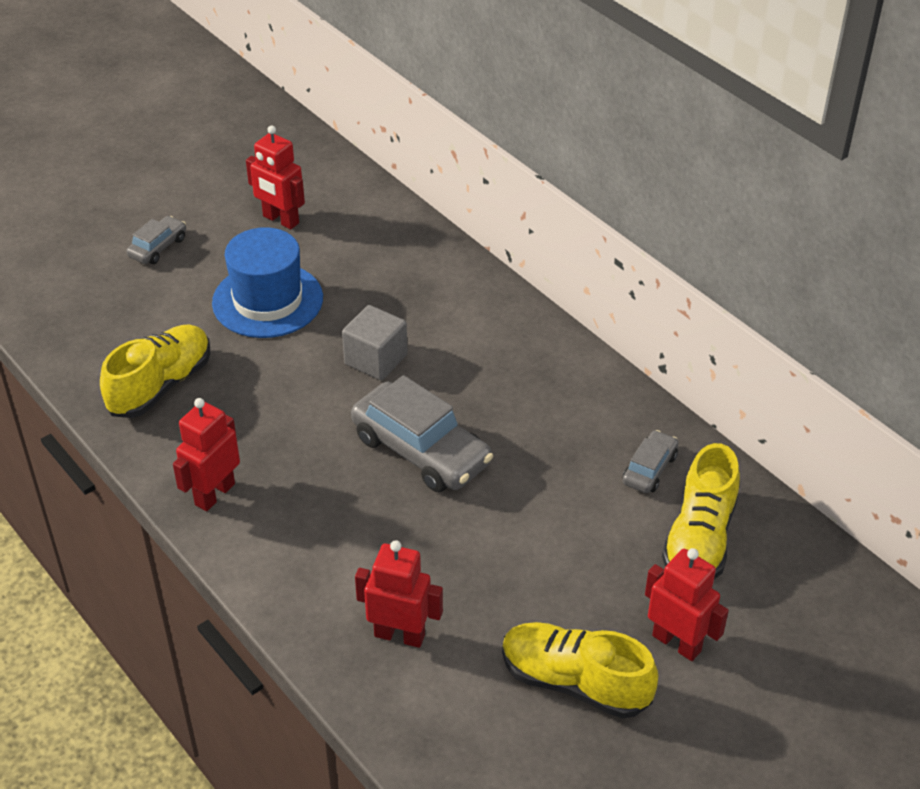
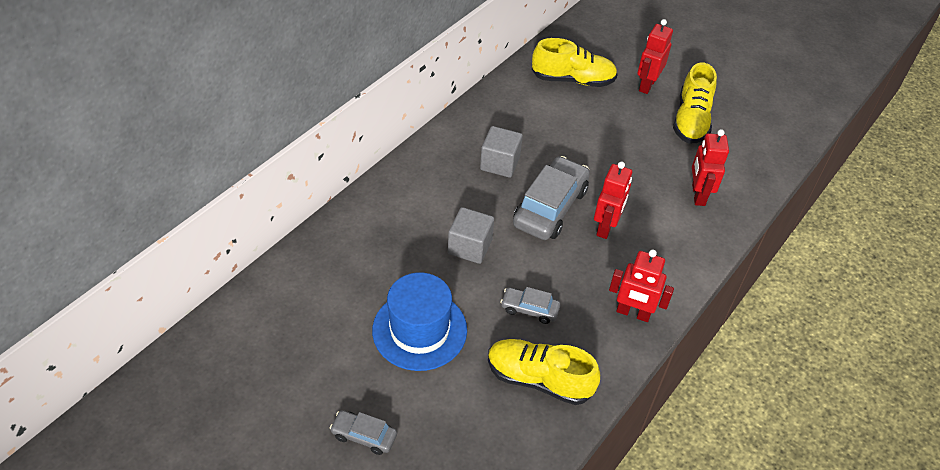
camera: 105 degrees left, 5 degrees up
(280, 220) = (309, 346): red robot -> red robot (606, 227)
(519, 413) = (500, 163): none -> grey cube
(649, 469) = (527, 102): grey car -> grey car (529, 309)

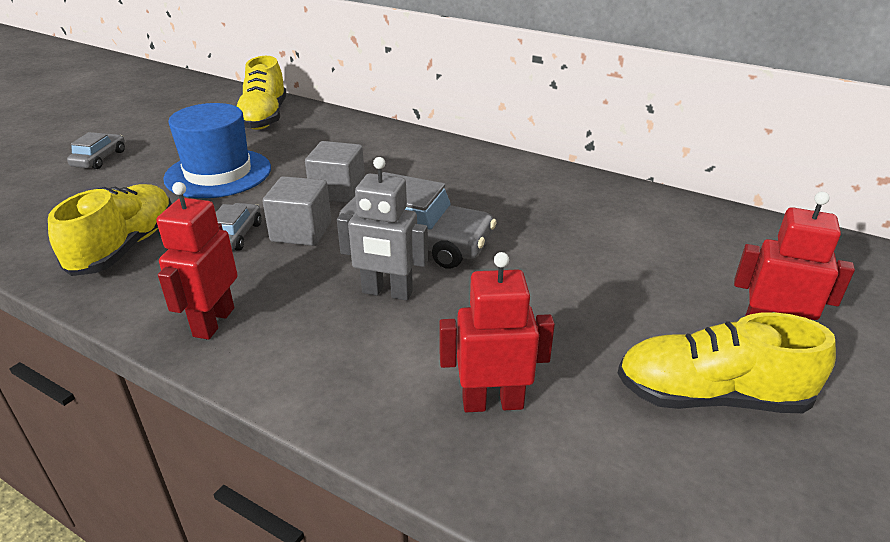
camera: 85 degrees right, 15 degrees down
(500, 163) = (488, 201): grey cube -> grey cube (301, 232)
(573, 80) = (710, 251): yellow shoe -> yellow shoe (264, 118)
(606, 227) = (387, 292): red robot -> grey robot

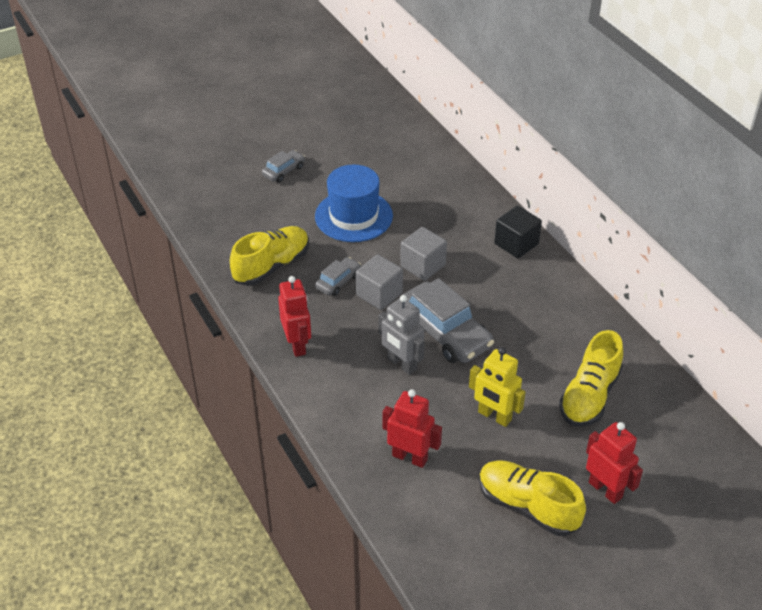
camera: 30 degrees right, 10 degrees up
(213, 322) = (297, 344): red robot -> red robot turned 120 degrees clockwise
(264, 118) = (415, 161): yellow shoe -> yellow shoe (589, 396)
(429, 148) = (516, 244): none -> black cube
(558, 306) = (494, 416): none -> yellow robot

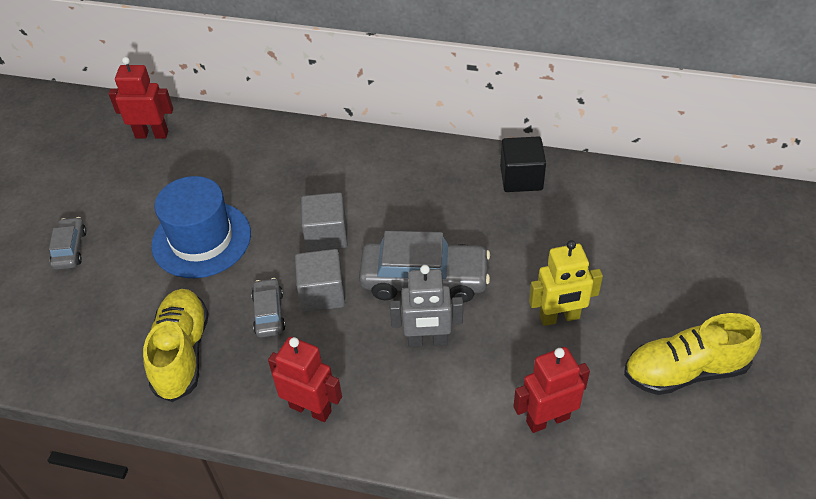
camera: 45 degrees left, 5 degrees up
(516, 244) = (378, 154): black cube -> black cube (521, 178)
(589, 396) = (600, 236): yellow shoe -> none
(605, 490) = (712, 302): red robot -> red robot (152, 134)

